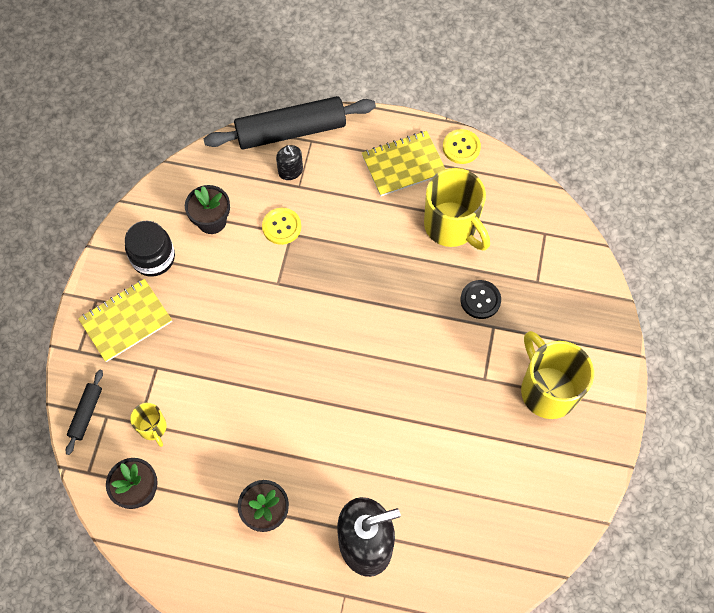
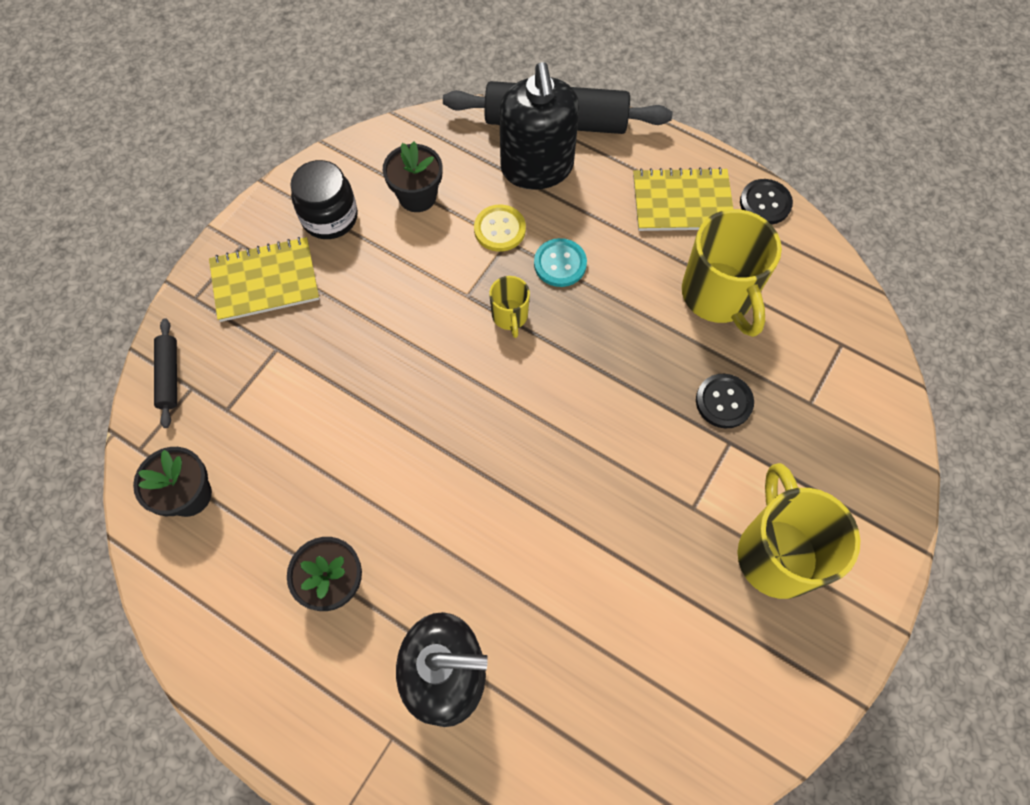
camera: 20 degrees right, 0 degrees up
(86, 413) = (169, 376): black rolling pin -> black rolling pin turned 45 degrees counterclockwise
(153, 428) = (240, 422): yellow mug -> yellow mug (510, 316)
(290, 171) = (537, 168): black soap dispenser -> black soap dispenser, size x2.16
(334, 238) = (560, 264): none -> turquoise button
(461, 147) = (765, 203): yellow button -> black button

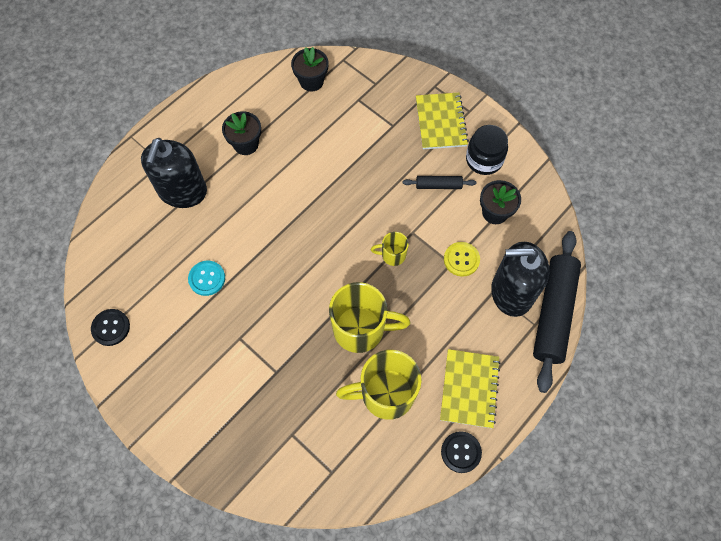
camera: 100 degrees right, 0 degrees up
(169, 376) = (385, 73): black rolling pin -> black rolling pin (438, 185)
(560, 264) = (428, 293): turquoise button -> turquoise button (207, 278)
(724, 402) = (305, 376): black button -> black button (111, 328)
(776, 553) = (198, 380): yellow mug -> yellow mug (361, 329)

